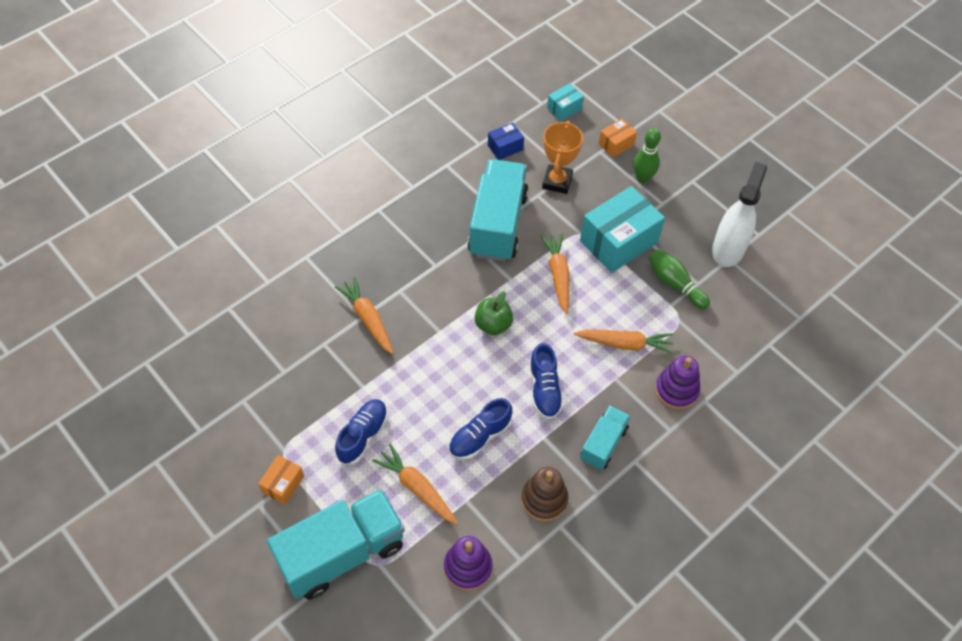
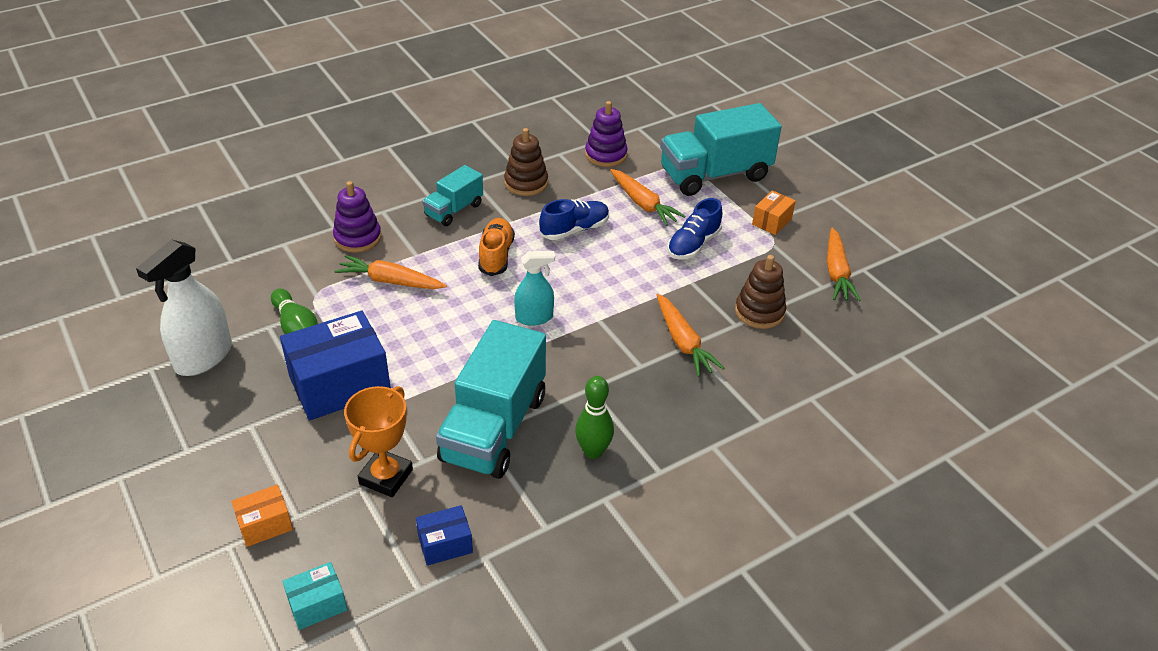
camera: 170 degrees left, 15 degrees down
(303, 361) = (759, 312): none -> brown stacking toy
(493, 324) = (534, 317): green apple -> turquoise spray bottle
(544, 389) = (496, 255): blue shoe -> orange shoe
(558, 275) = (436, 357): orange carrot -> orange carrot (836, 272)
(618, 242) = (340, 384): turquoise box -> blue box
(642, 178) = (256, 464): green bowling pin -> green bowling pin (593, 451)

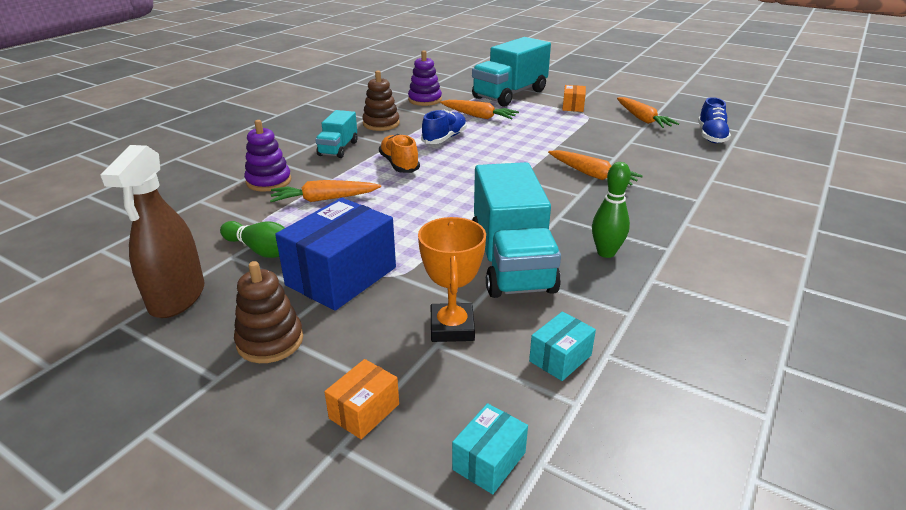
camera: 25 degrees left, 10 degrees down
(203, 357) = (177, 297): white spray bottle -> brown spray bottle
(445, 544) = (560, 358): blue box -> turquoise box
(534, 317) = (468, 190): turquoise spray bottle -> none
(693, 244) = (537, 127): blue shoe -> blue shoe (711, 136)
(759, 312) = (621, 148): brown stacking toy -> brown stacking toy (270, 341)

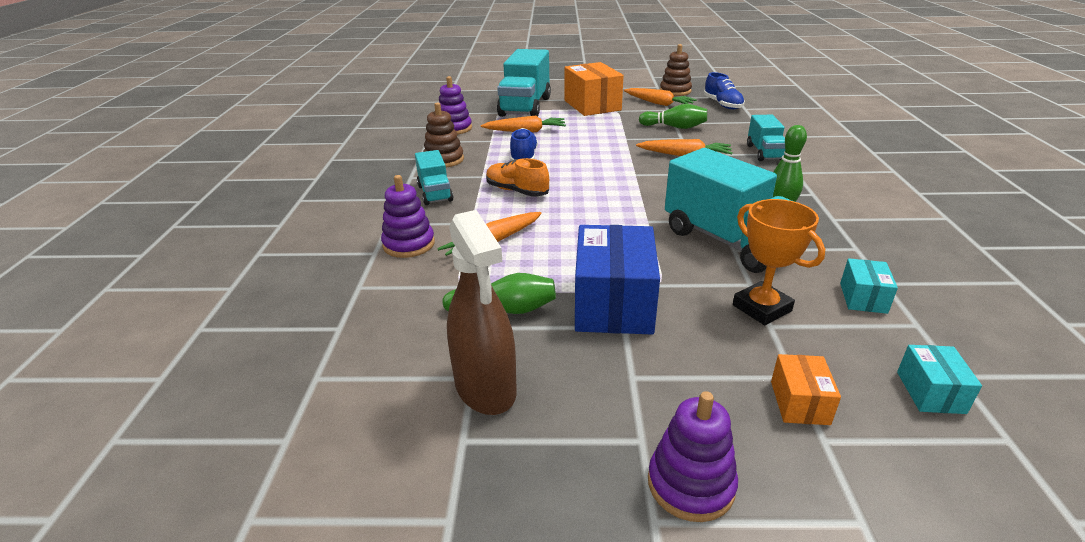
camera: 30 degrees left, 0 degrees up
(202, 423) = (690, 484): none -> purple stacking toy
(270, 341) = (638, 385): brown stacking toy -> brown stacking toy (675, 91)
(573, 106) = (592, 105): orange box -> orange box, size x2.06
(623, 146) = (674, 127): none -> green bowling pin
(680, 194) = (764, 153): none -> turquoise truck

